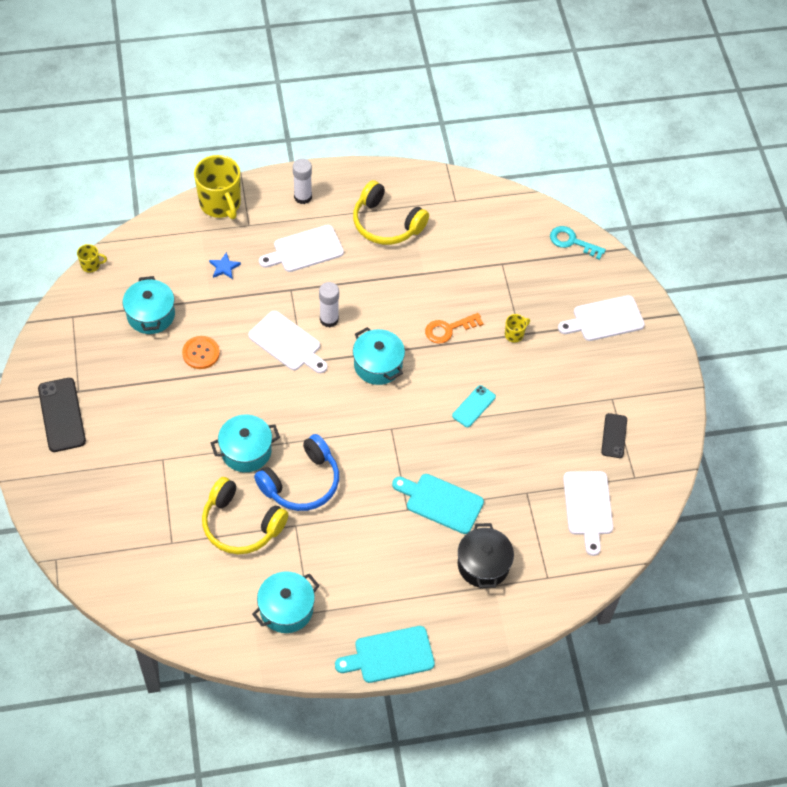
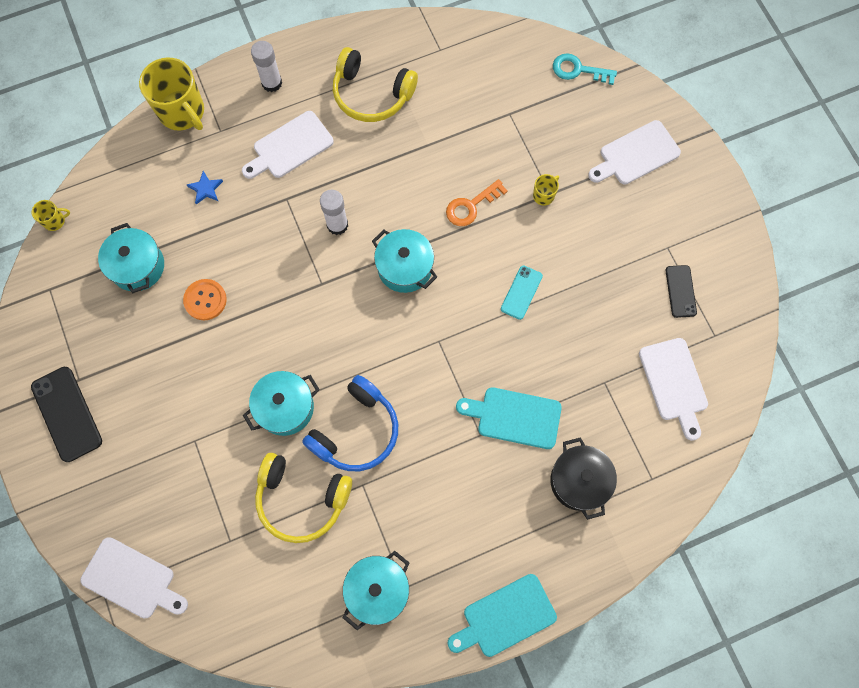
camera: 10 degrees left, 15 degrees up
(287, 343) = (298, 264): white cutting board -> white cutting board (132, 579)

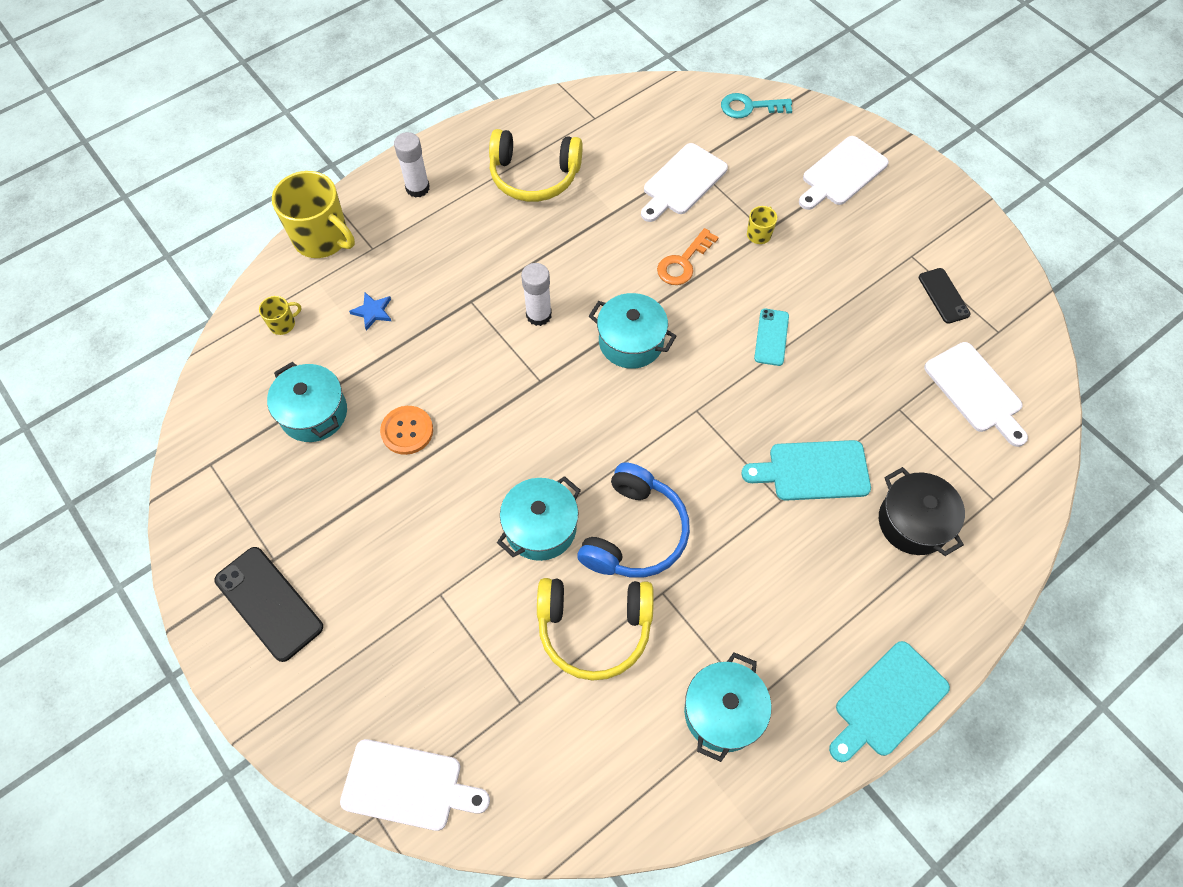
camera: 15 degrees left, 10 degrees down
(55, 221) = (198, 386): yellow mug -> yellow mug (283, 324)
(290, 147) = (458, 247): white cutting board -> white cutting board (682, 182)

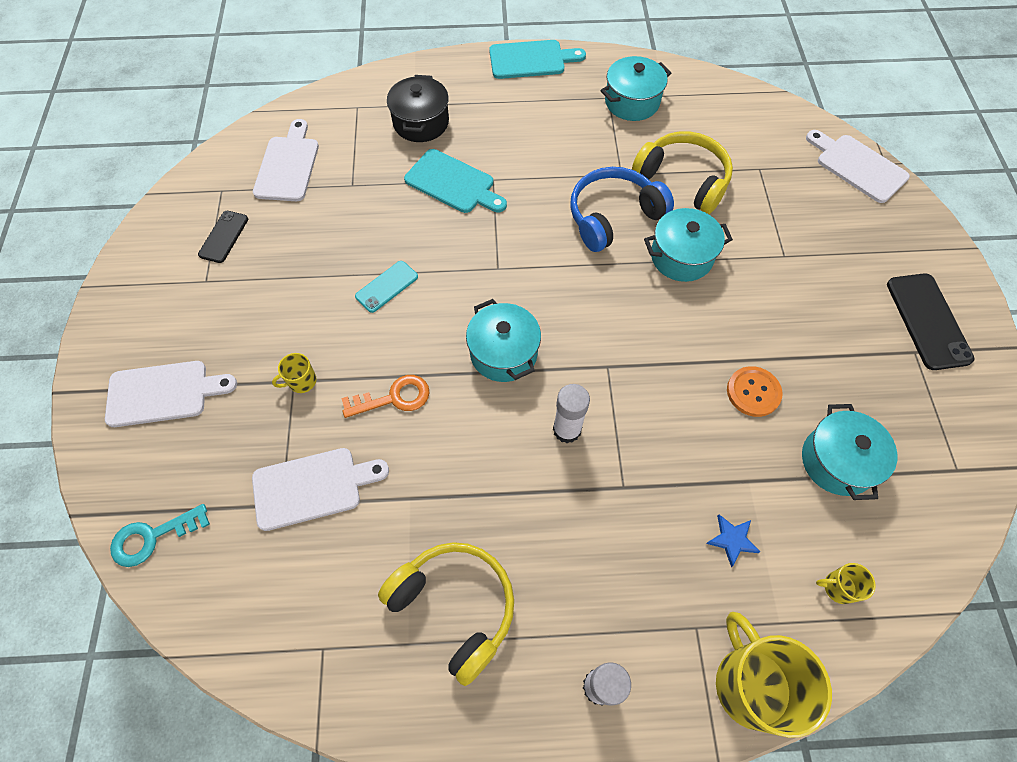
camera: 145 degrees left, 0 degrees up
(749, 107) = (152, 537): turquoise key -> turquoise key turned 120 degrees clockwise

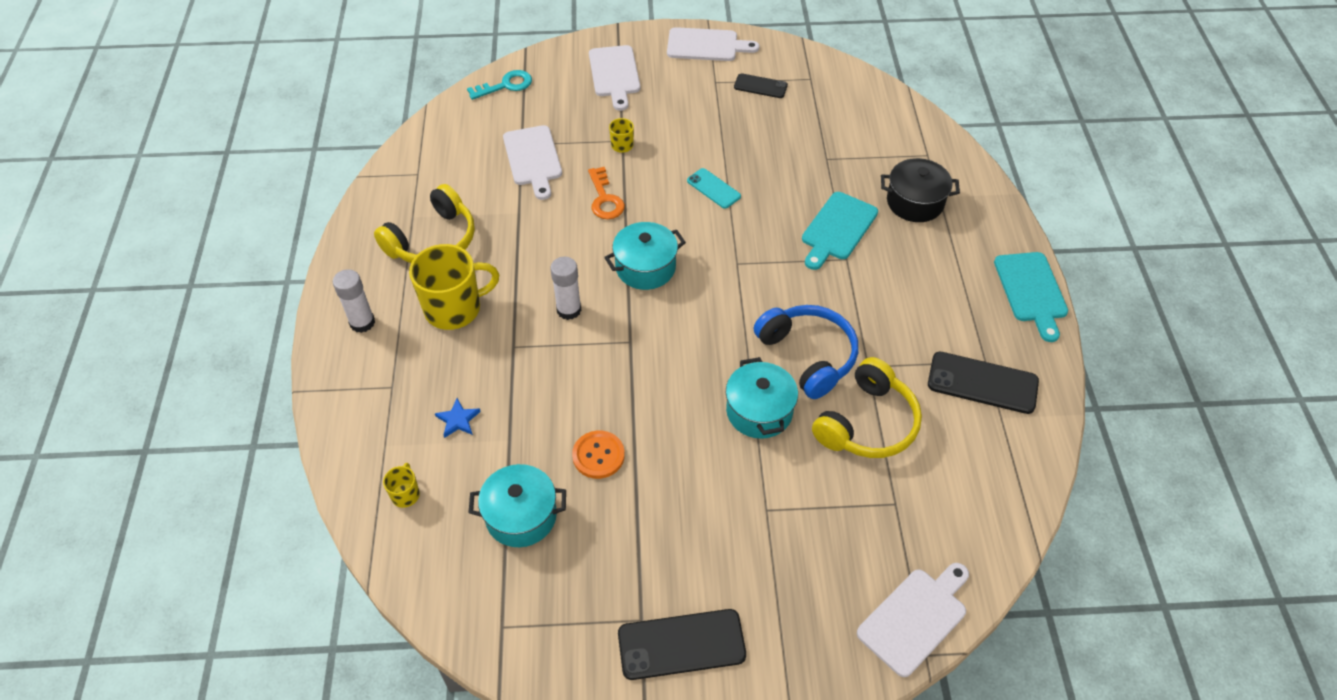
camera: 90 degrees right, 10 degrees down
(152, 537) = (506, 85): turquoise key -> turquoise key turned 90 degrees clockwise
(288, 165) = (844, 115): white cutting board -> white cutting board (706, 45)
(632, 102) = (982, 383): turquoise pot -> black phone
(751, 685) = (343, 418): yellow mug -> yellow mug (454, 309)

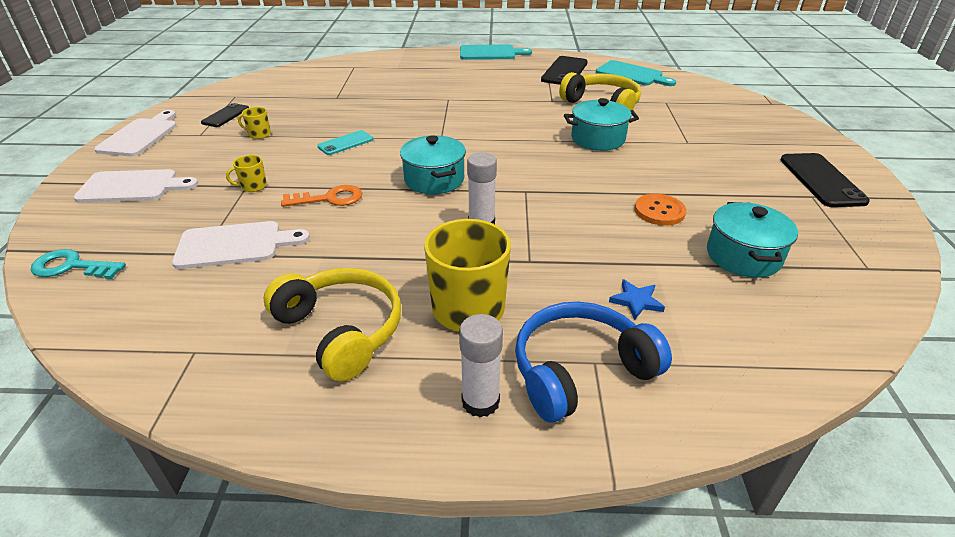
camera: 85 degrees left, 15 degrees down
(405, 494) = (751, 341): yellow mug -> yellow mug (259, 134)
(506, 85) = (72, 267): turquoise key -> turquoise key turned 60 degrees counterclockwise
(808, 355) = (542, 118): blue headphones -> blue headphones (580, 370)
(837, 229) = (416, 99): turquoise cutting board -> turquoise cutting board (632, 74)
(915, 202) = (399, 74): black pot -> none
(915, 618) = (748, 104): white cutting board -> none

